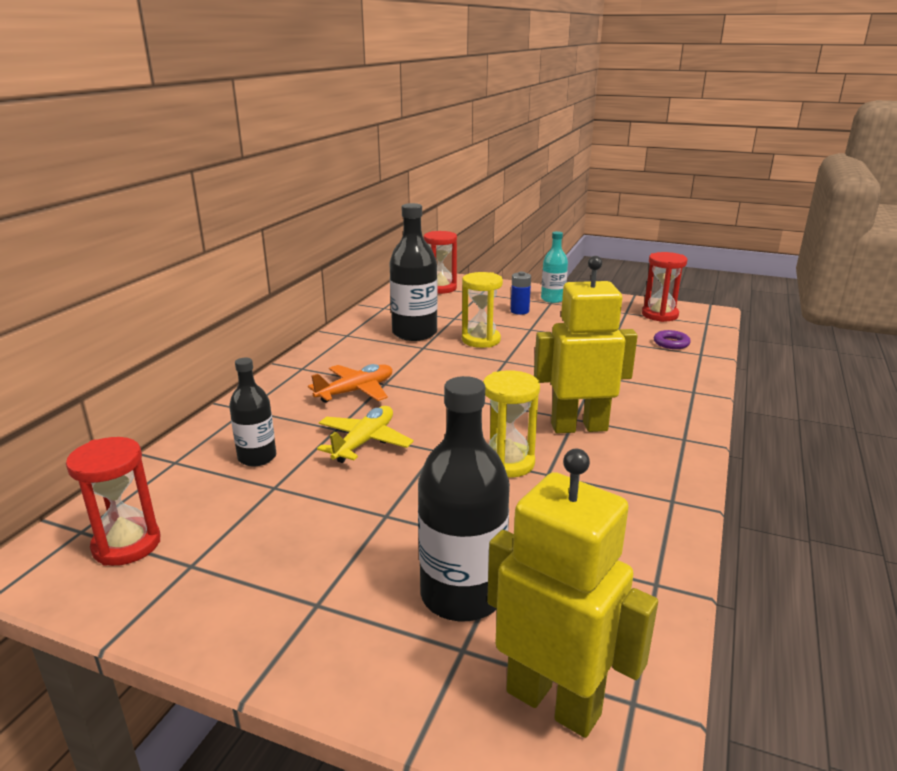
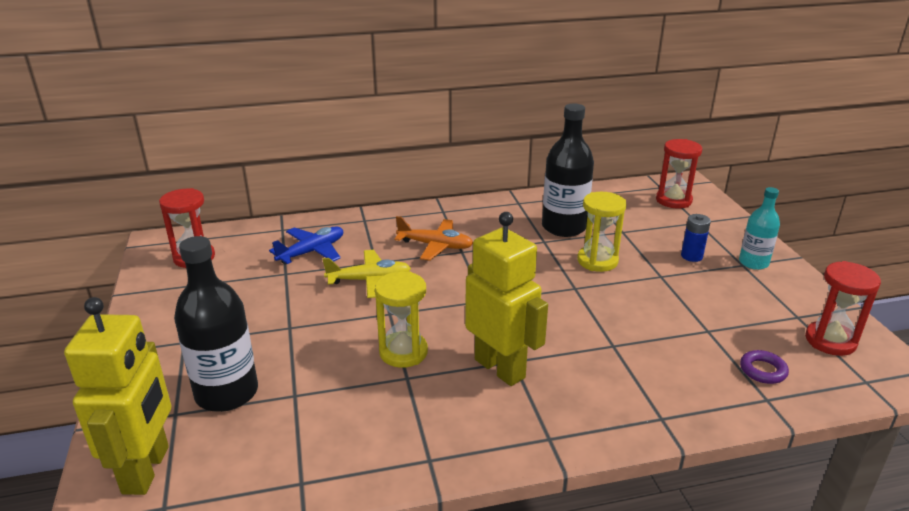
camera: 55 degrees right, 5 degrees up
(257, 457) = (312, 252): black bottle -> blue plane

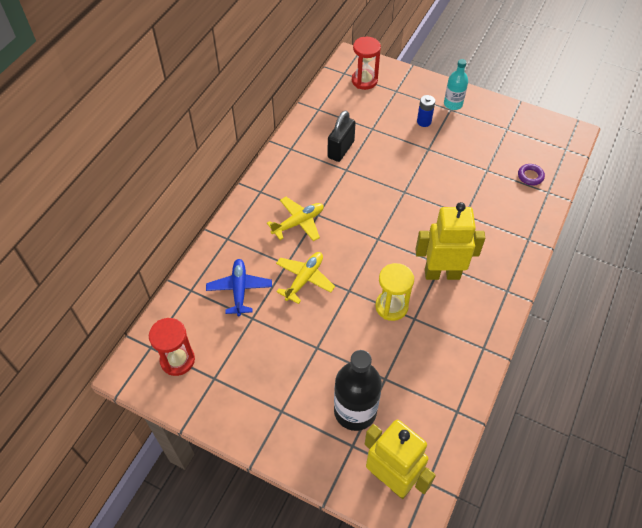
camera: 50 degrees left, 25 degrees up
(435, 246) = (298, 223): orange plane -> yellow plane
(564, 227) = (341, 149): black bottle -> black padlock
(597, 261) = (389, 163): yellow hourglass -> none
(830, 341) = (532, 134): red hourglass -> none

